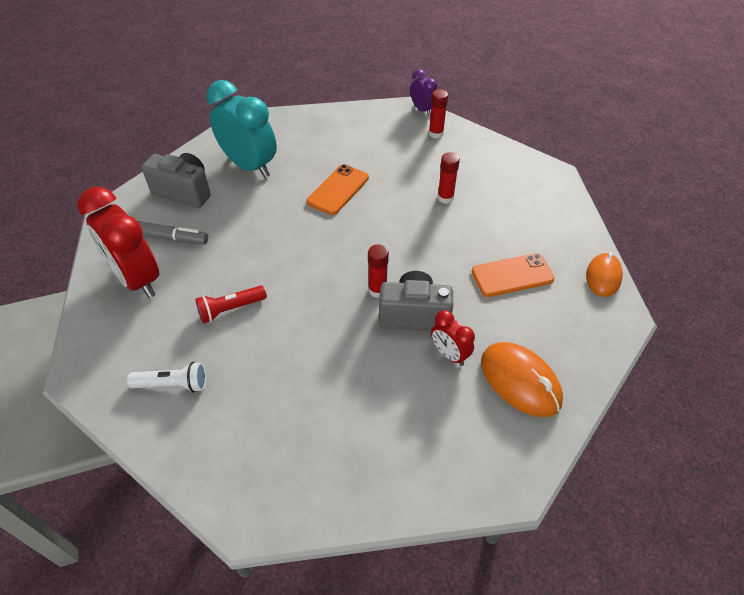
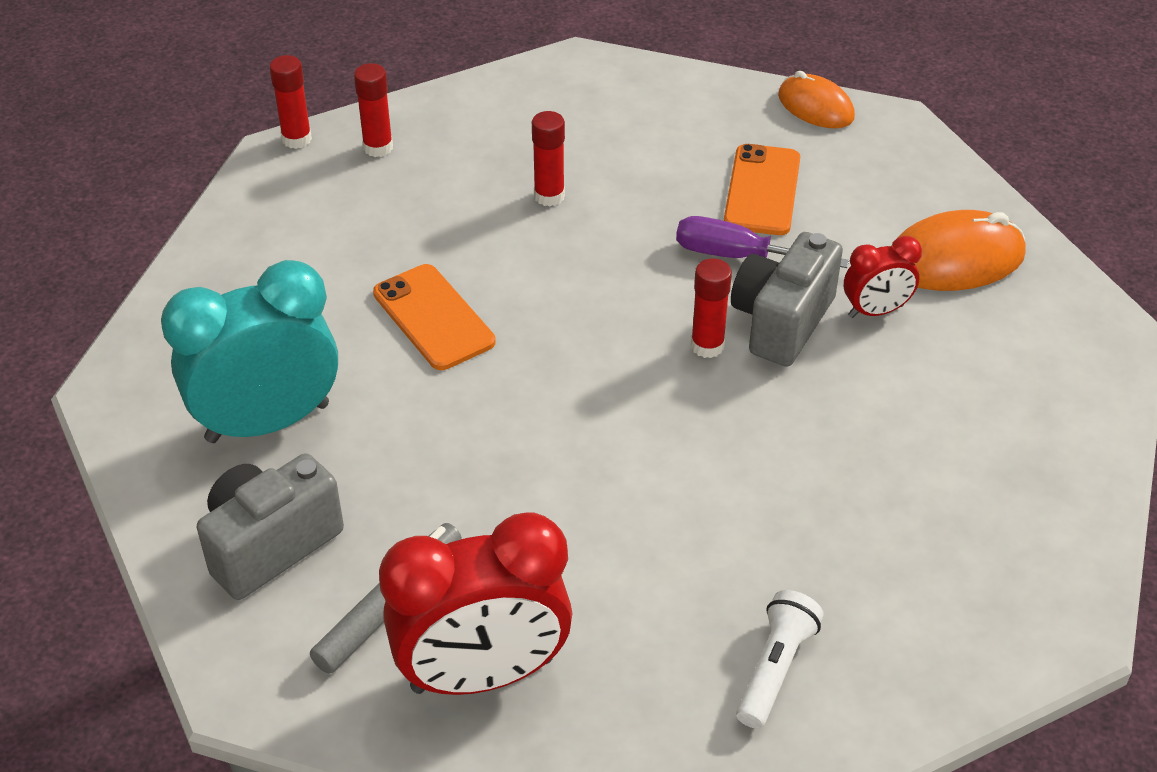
camera: 65 degrees left, 5 degrees down
(231, 309) = (643, 547): red flashlight -> none
(422, 110) = (297, 139): purple clock -> red glue stick
(453, 282) = (739, 256): none -> purple screwdriver

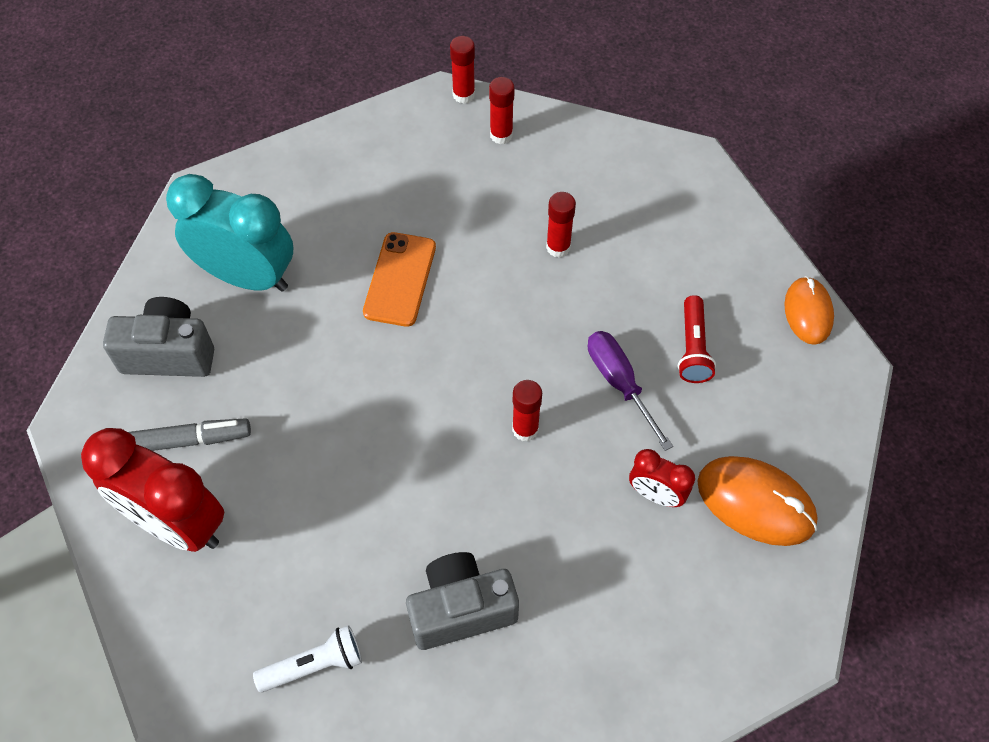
camera: 45 degrees right, 15 degrees up
(762, 190) = (693, 348): orange phone -> red flashlight
(782, 322) = (588, 451): grey camera -> grey camera (461, 609)

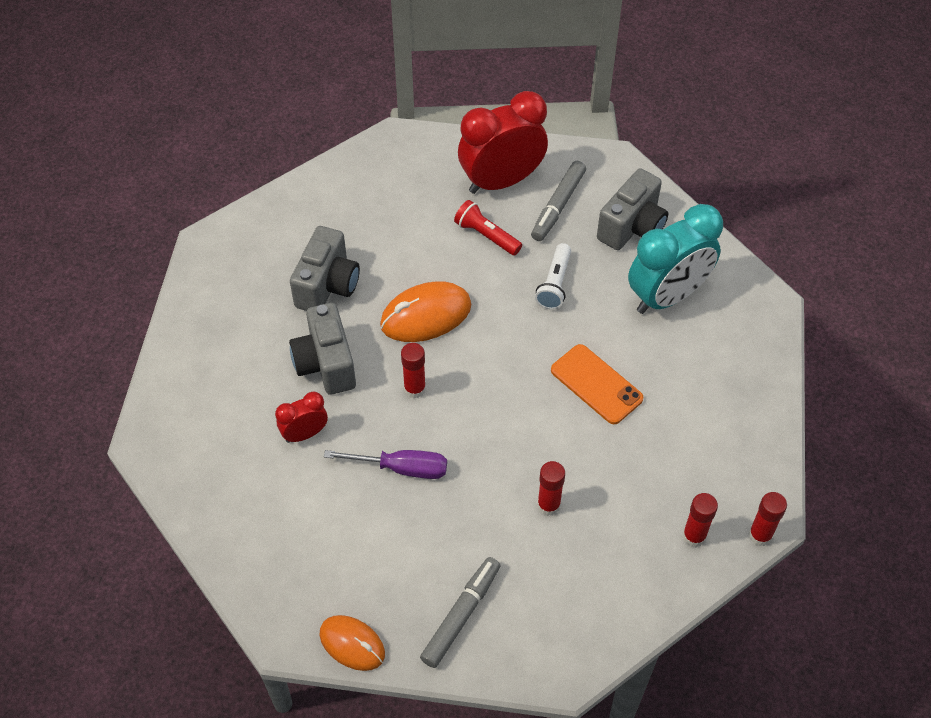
camera: 125 degrees right, 5 degrees down
(314, 665) = (359, 203): white flashlight -> white flashlight (555, 284)
(561, 535) = (326, 364): none -> grey camera
(693, 348) = (389, 537): red flashlight -> red flashlight (486, 236)
(712, 251) = (461, 615): none -> grey marker
(755, 503) = (247, 489): orange mouse -> orange mouse (426, 315)

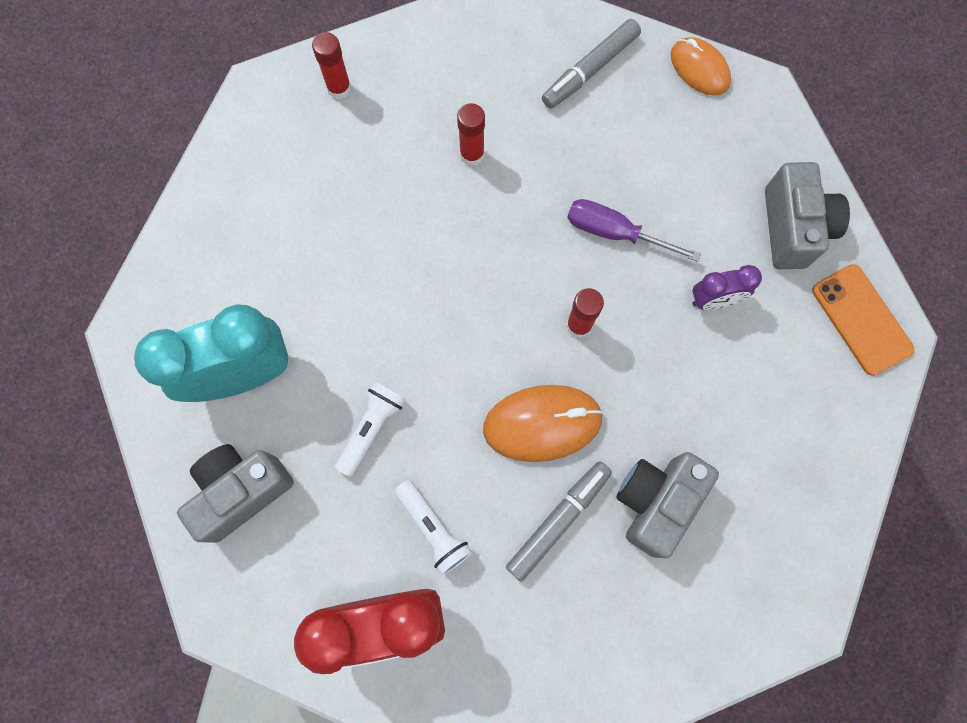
camera: 165 degrees left, 20 degrees up
(305, 434) = (714, 300): red clock -> purple clock
(326, 364) = (676, 386): grey camera -> grey camera (793, 228)
(486, 236) = (433, 528): red flashlight -> white flashlight
(558, 206) = (323, 553): grey marker -> grey marker (558, 520)
(596, 384) = (372, 278): orange phone -> orange phone (861, 319)
(760, 535) = (274, 74): red glue stick -> none

